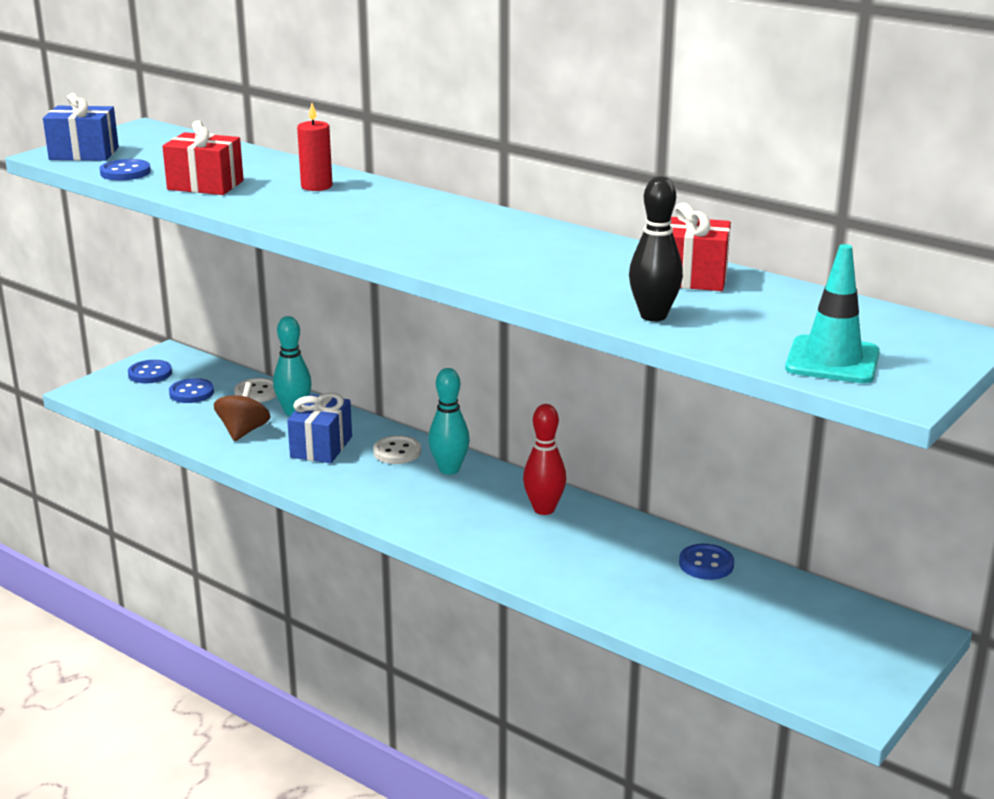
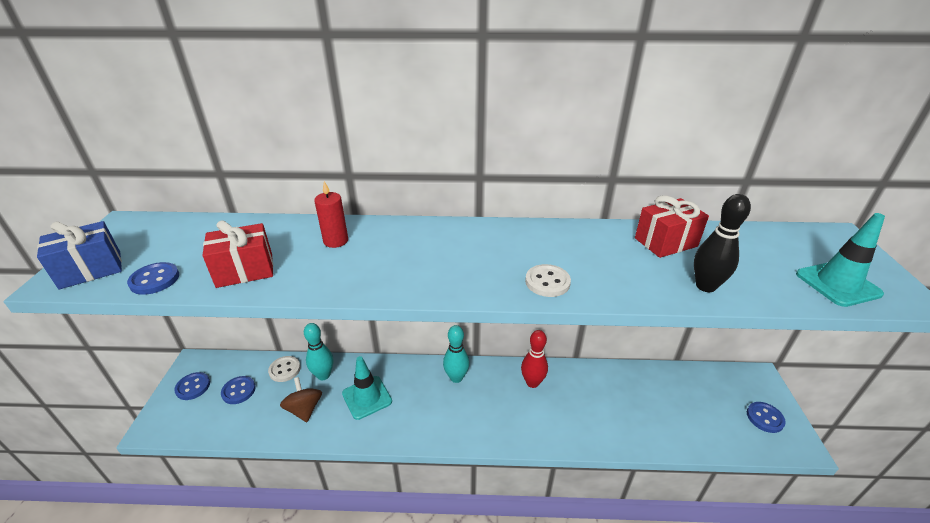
camera: 35 degrees left, 10 degrees up
(321, 447) = (367, 397): blue gift -> turquoise traffic cone
(397, 452) = (415, 378): white button -> white button (547, 282)
(706, 564) = (640, 380): blue button -> blue button (764, 418)

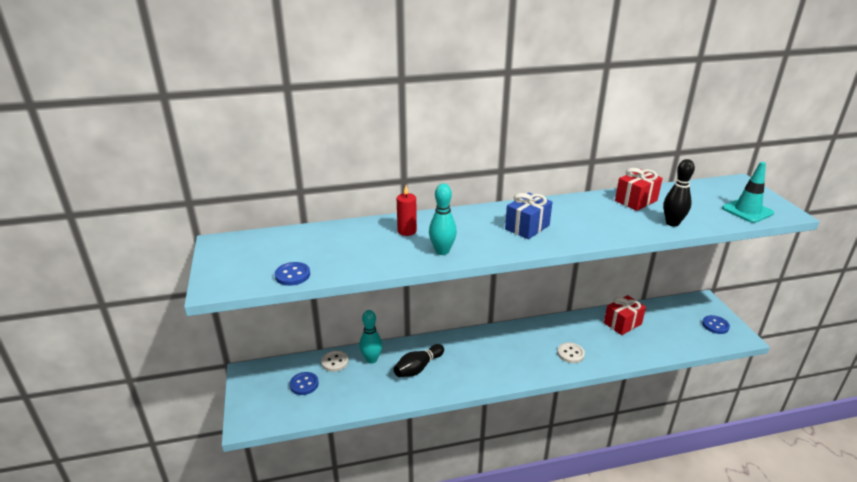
camera: 15 degrees left, 5 degrees down
(91, 270) = (232, 277): blue gift -> blue gift (527, 227)
(193, 387) = (260, 389): blue button -> none
(245, 270) = (356, 259): red gift -> red gift (622, 323)
(304, 409) = (371, 386): brown spinning top -> none
(367, 397) = (418, 368): turquoise traffic cone -> black bowling pin
(456, 377) = (483, 341): turquoise bowling pin -> turquoise bowling pin (442, 251)
(532, 382) = (544, 333): red bowling pin -> none
(547, 282) = (574, 235): white button -> white button (570, 354)

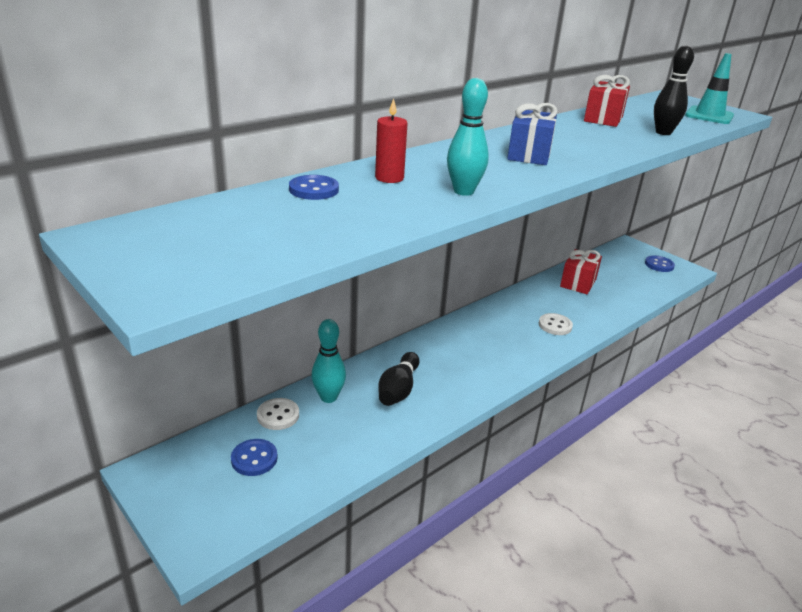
camera: 30 degrees left, 0 degrees up
(292, 275) = (284, 254): blue button -> blue button (314, 190)

